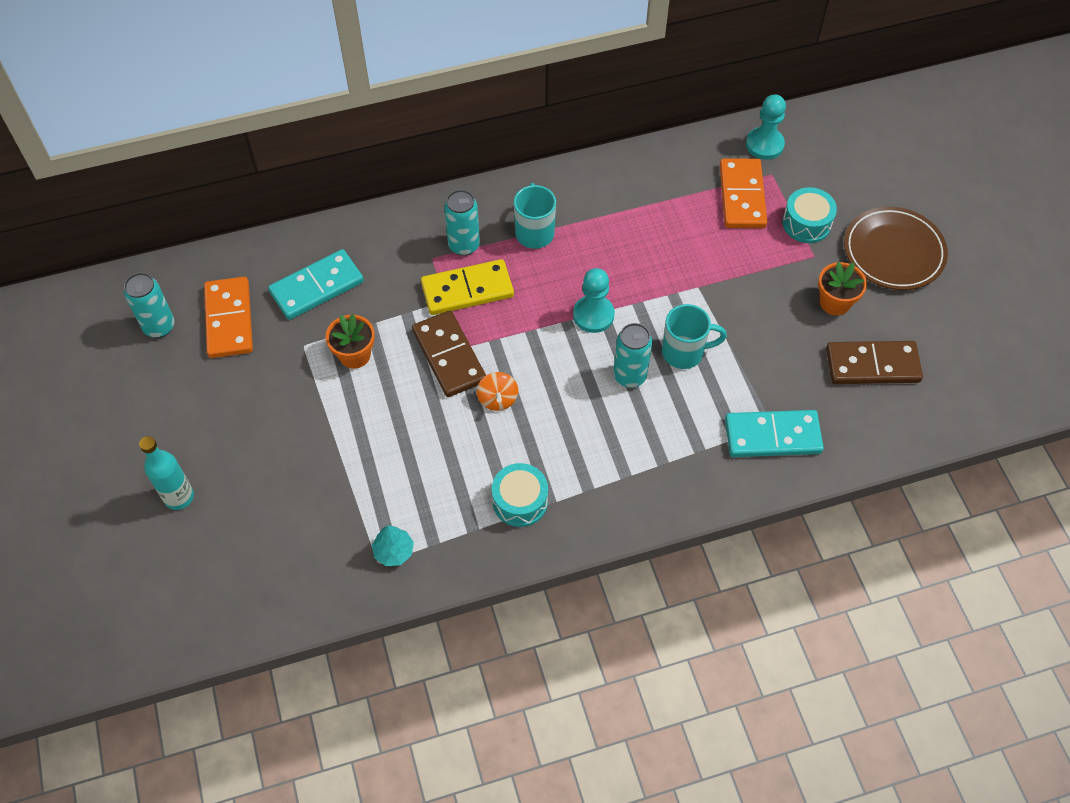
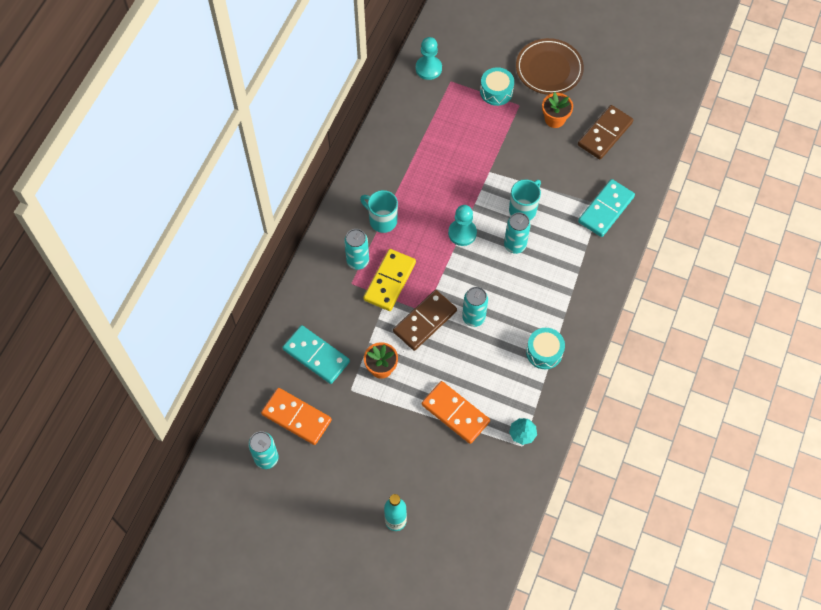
camera: 50 degrees left, 5 degrees up
(316, 287) = (316, 356): turquoise domino -> turquoise domino turned 60 degrees counterclockwise
(449, 356) = (425, 321): brown domino -> brown domino turned 60 degrees counterclockwise
(497, 399) = (473, 317): orange spinning top -> turquoise can
(742, 196) = (451, 106): orange domino -> orange domino (455, 413)

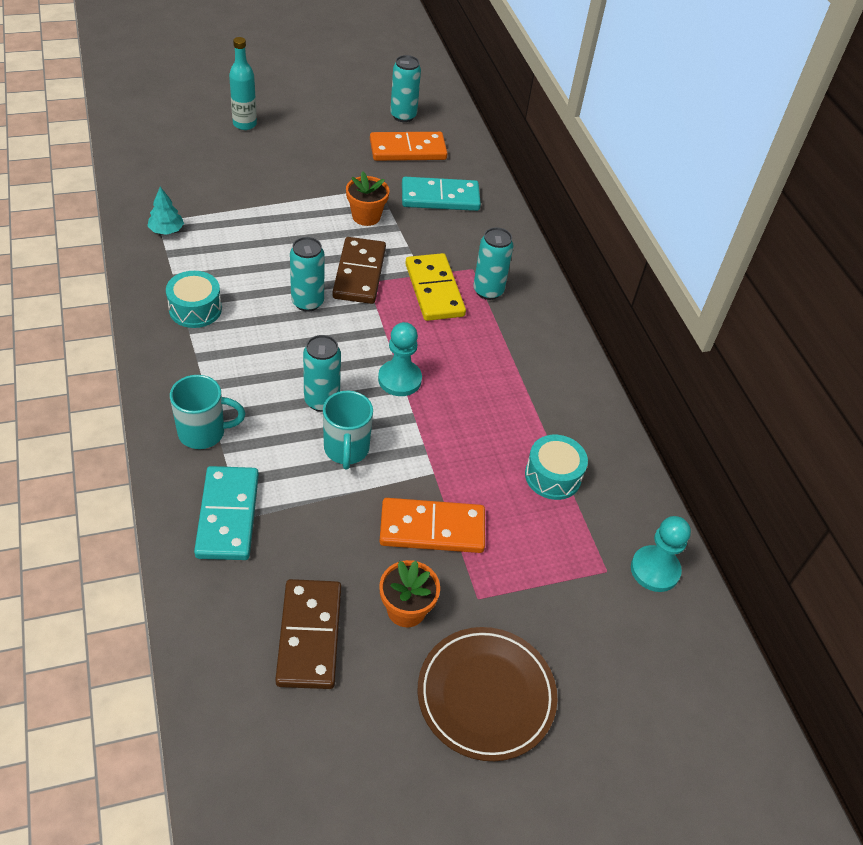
camera: 135 degrees right, 15 degrees down
(382, 220) = (506, 343): turquoise mug -> turquoise mug (204, 433)
(455, 413) = (254, 216): orange domino -> orange domino (432, 529)
(496, 91) = (529, 598): turquoise drum -> turquoise drum (553, 476)

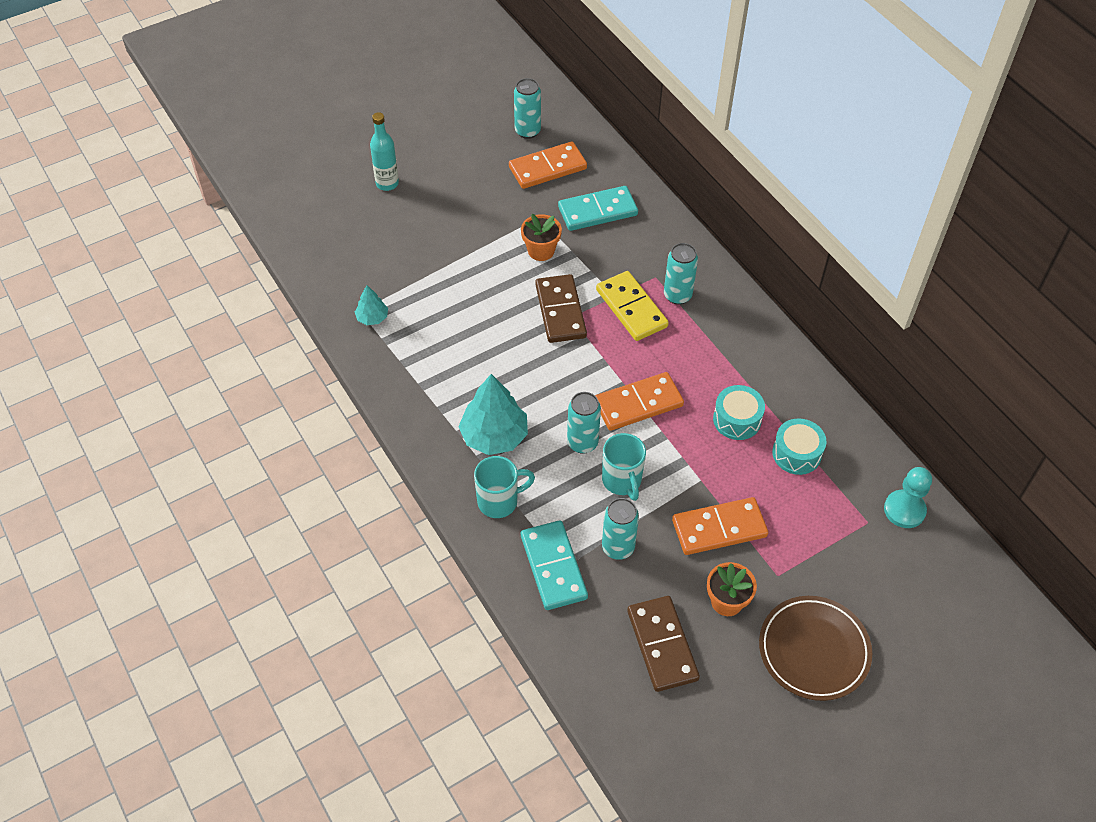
camera: 10 degrees left, 5 degrees up
(195, 309) = (436, 389): turquoise drum -> turquoise drum (737, 420)
(231, 368) = (494, 436): none -> turquoise tree
(307, 302) = (528, 353): turquoise can -> turquoise can (618, 547)
(399, 379) = (638, 403): turquoise pawn -> orange domino

